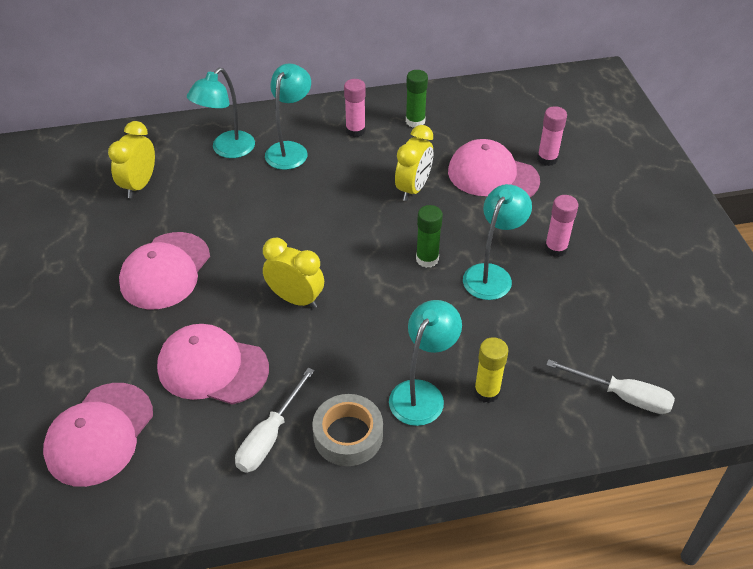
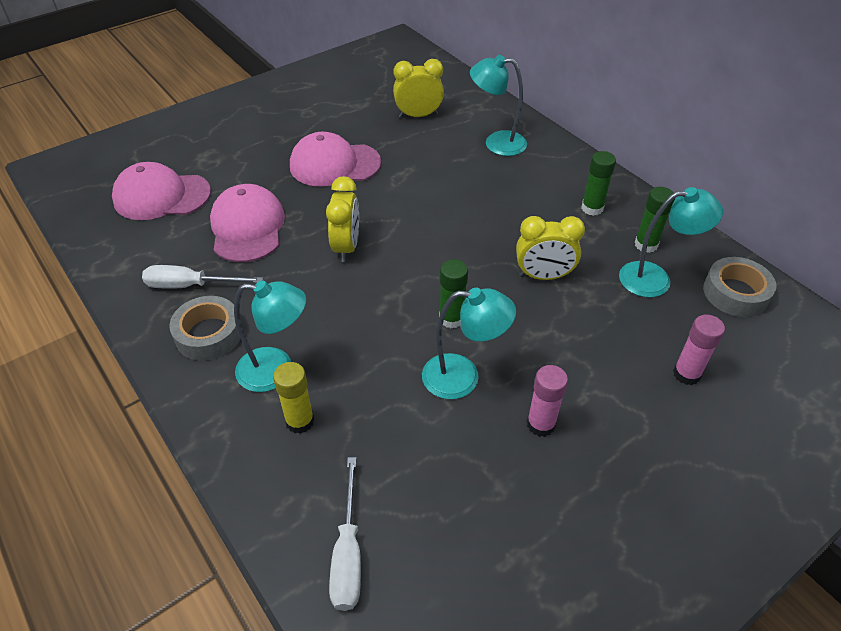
camera: 65 degrees right, 0 degrees up
(290, 150) = (528, 177): turquoise lamp -> turquoise lamp (655, 279)
(355, 130) = (592, 208): pink glue stick -> green glue stick
(489, 103) = (735, 293): none -> grey tape
(492, 176) = (615, 333): pink cap -> none

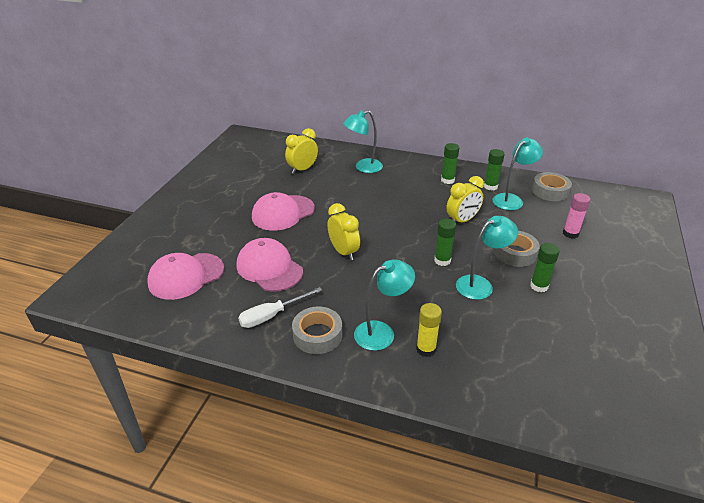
camera: 35 degrees left, 10 degrees down
(348, 553) = (525, 394): white screwdriver -> none
(541, 424) = (539, 286): pink glue stick -> green glue stick
(564, 359) = (515, 253): none -> grey tape

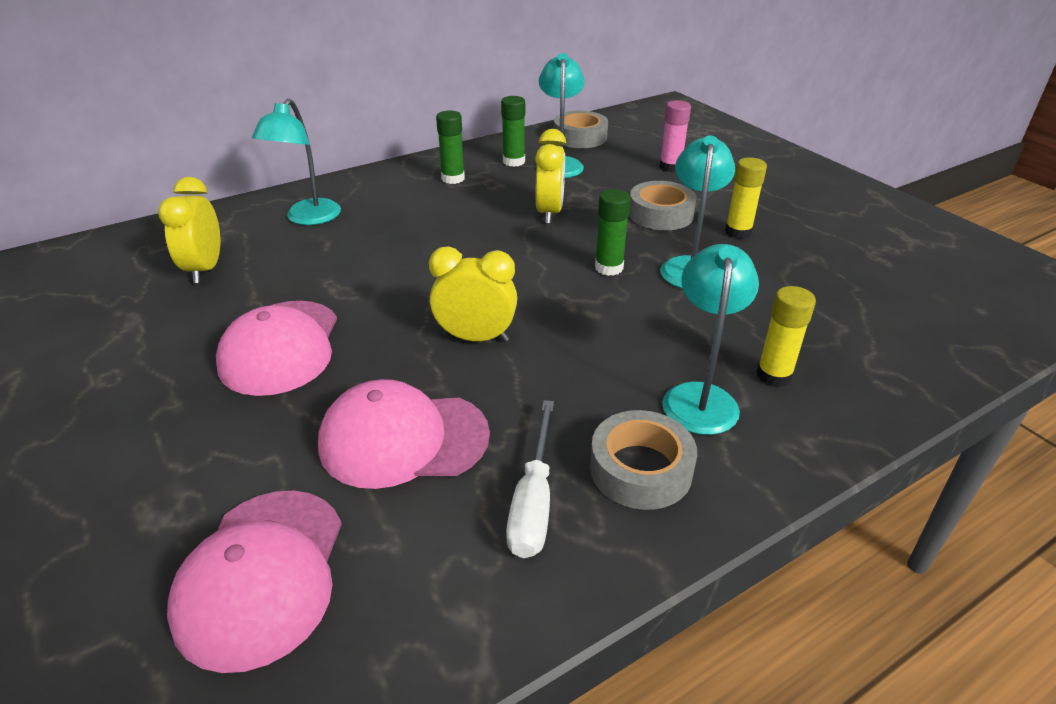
camera: 50 degrees left, 0 degrees up
(539, 286) = (738, 232): green glue stick -> yellow glue stick

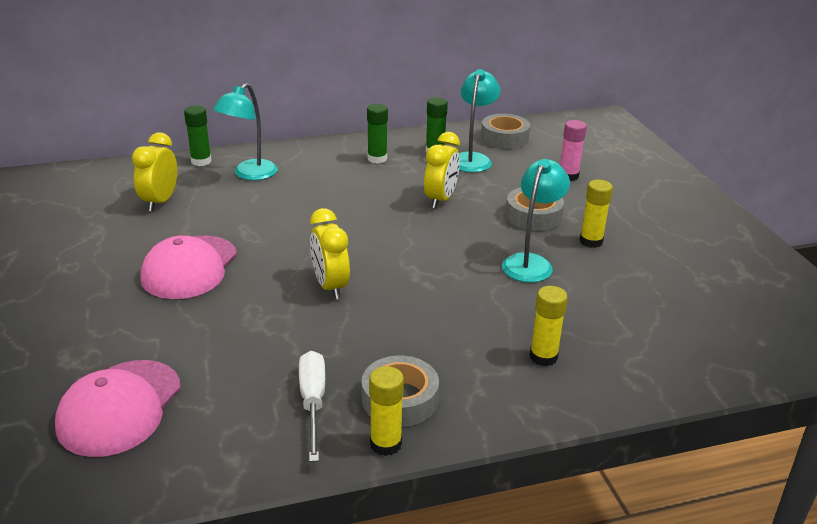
camera: 15 degrees right, 5 degrees down
(403, 439) = (245, 345): pink cap -> none
(475, 338) = (330, 286): yellow clock -> yellow clock turned 135 degrees counterclockwise
(533, 501) = (313, 403): white screwdriver -> white screwdriver turned 150 degrees clockwise
(609, 268) = (463, 252): green glue stick -> green glue stick (201, 161)
(658, 538) = (386, 444): none -> yellow glue stick
(700, 397) = (475, 360): turquoise lamp -> none

